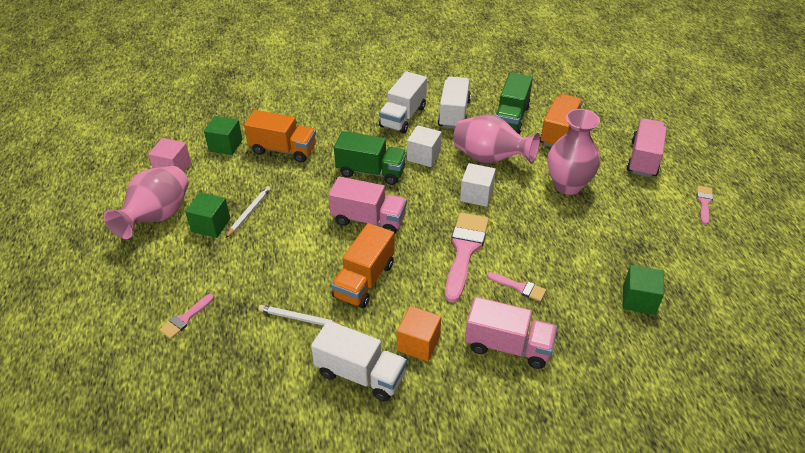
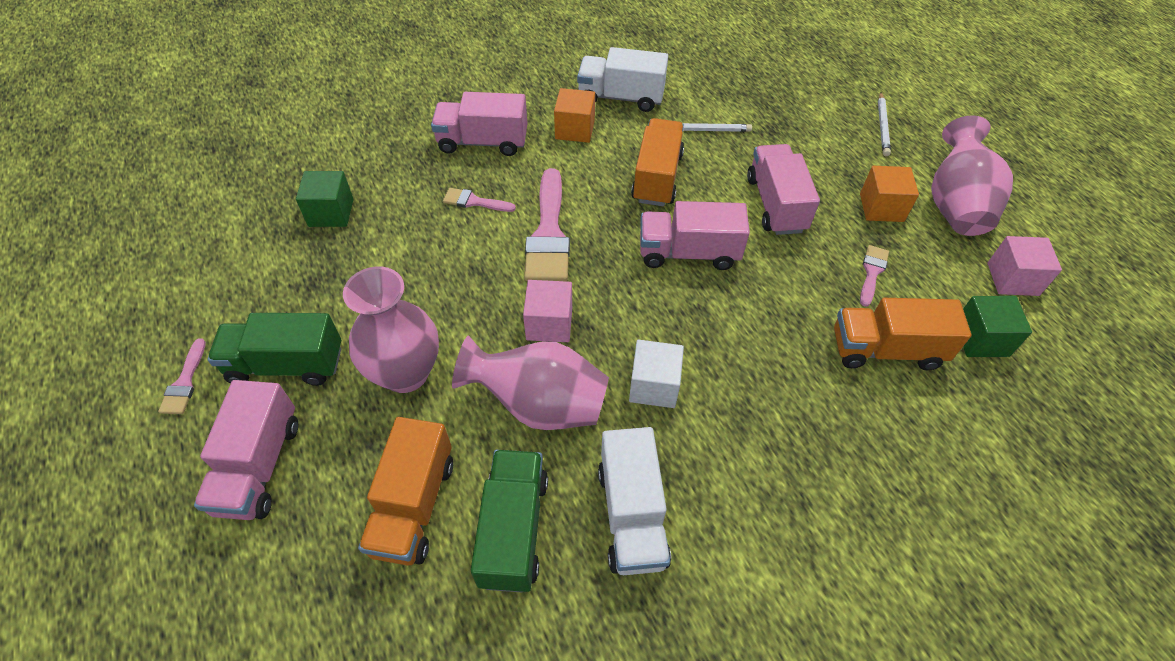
camera: 165 degrees right, 10 degrees up
(185, 318) = (817, 111): pink brush -> pink brush (872, 272)
(211, 225) = (881, 207): green cube -> orange cube
(249, 212) = (848, 233): white pencil -> white pencil (882, 126)
(285, 241) = (775, 204): none -> pink truck
(371, 171) = (724, 334): green truck -> green truck (286, 364)
(403, 117) = (728, 481): white truck -> none
(476, 195) = (549, 324): white cube -> pink cube

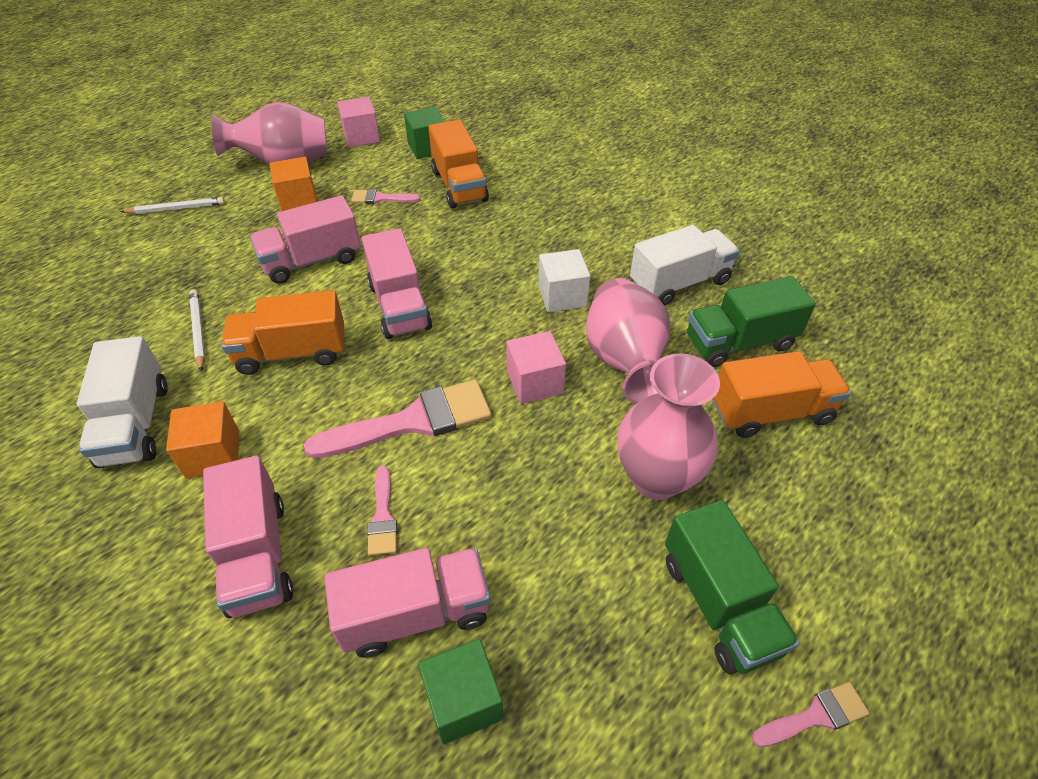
camera: 110 degrees left, 5 degrees down
(259, 466) = (834, 557): pink truck -> pink truck (415, 613)

